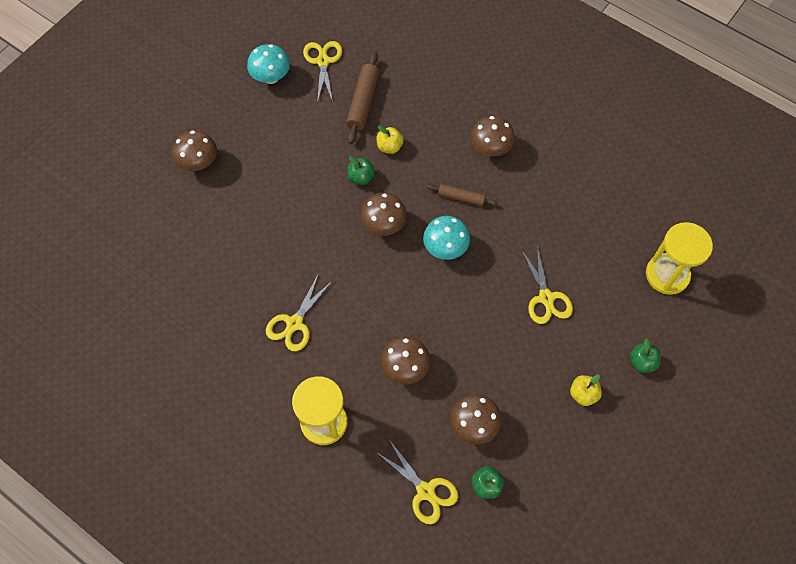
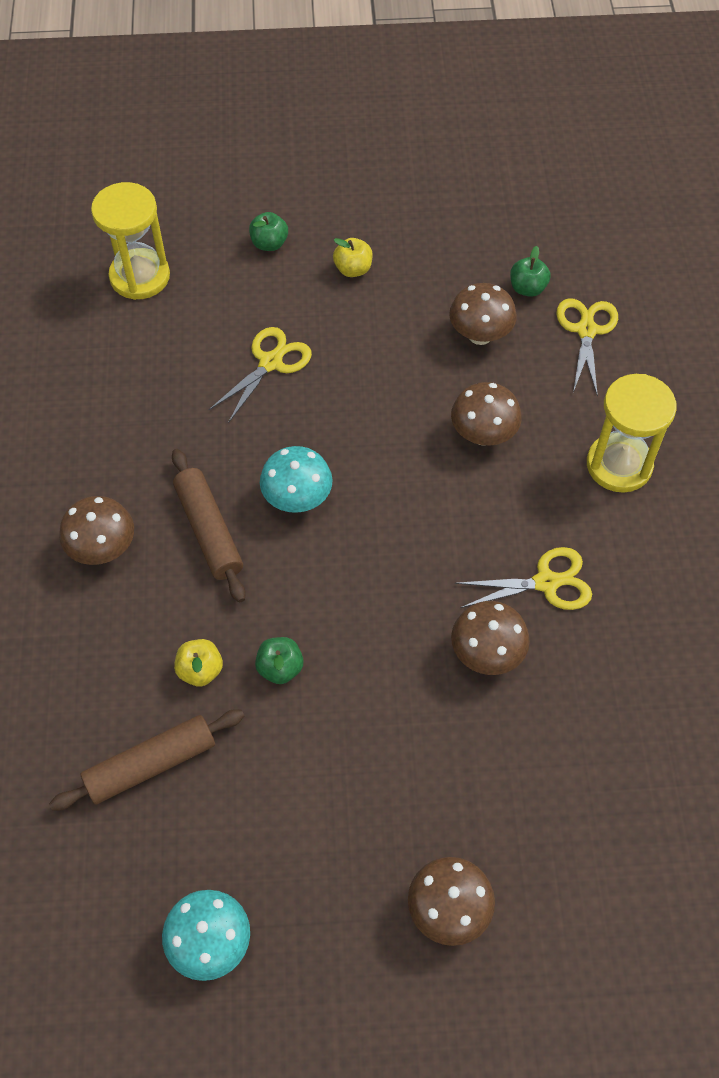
camera: 130 degrees left, 5 degrees down
(323, 61) = (117, 887): yellow scissors -> none
(384, 225) = (327, 587): brown mushroom -> brown mushroom (486, 653)
(461, 197) = (209, 530): brown rolling pin -> brown rolling pin, size x1.59

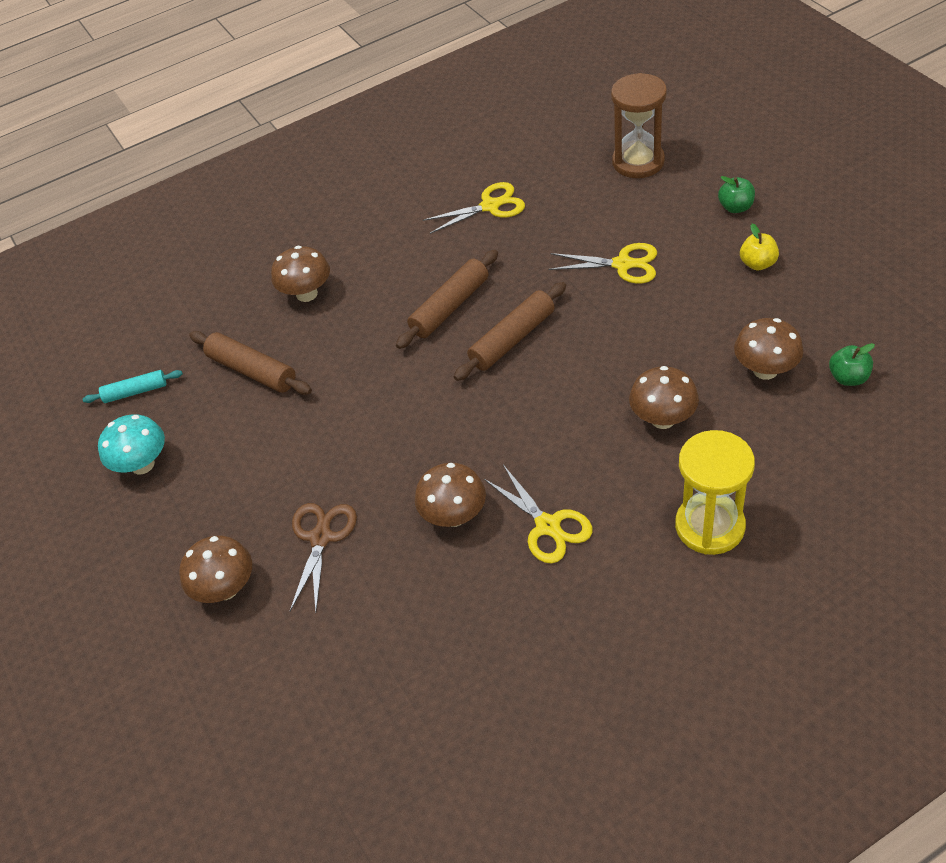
camera: 70 degrees right, 10 degrees down
(83, 912) = (135, 391): none -> turquoise rolling pin
(103, 549) = (398, 264): brown mushroom -> brown mushroom (307, 294)
(140, 276) = (638, 162): yellow hourglass -> brown hourglass
(200, 670) = (336, 359): yellow apple -> none
(280, 668) = (364, 399): green apple -> none
(297, 499) = (512, 339): turquoise mushroom -> brown rolling pin
(439, 787) = (321, 537): none -> brown scissors
(586, 330) = (840, 439): yellow scissors -> yellow scissors (490, 206)

